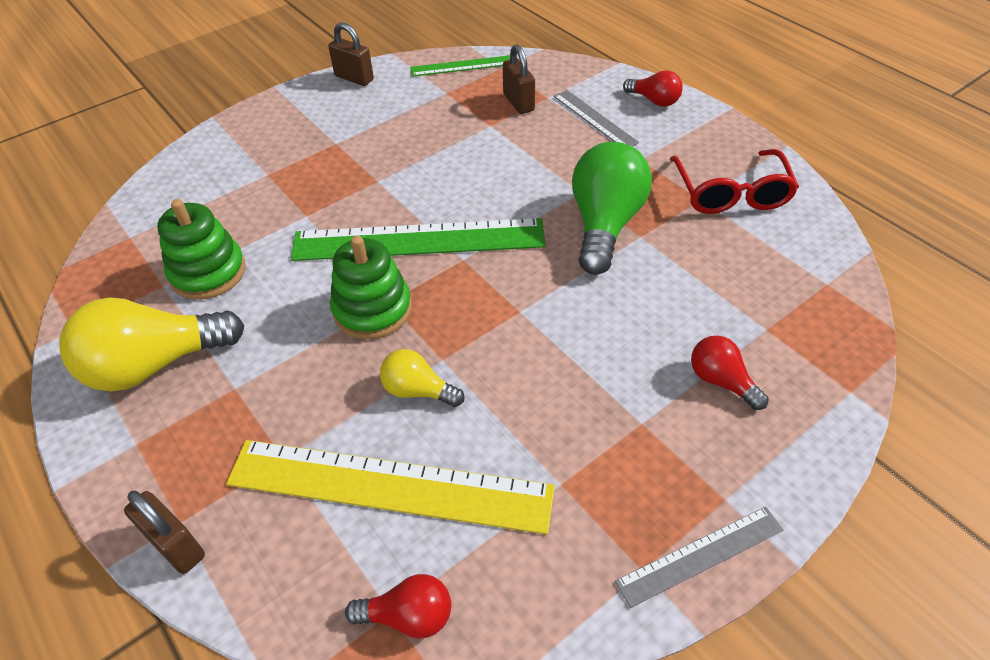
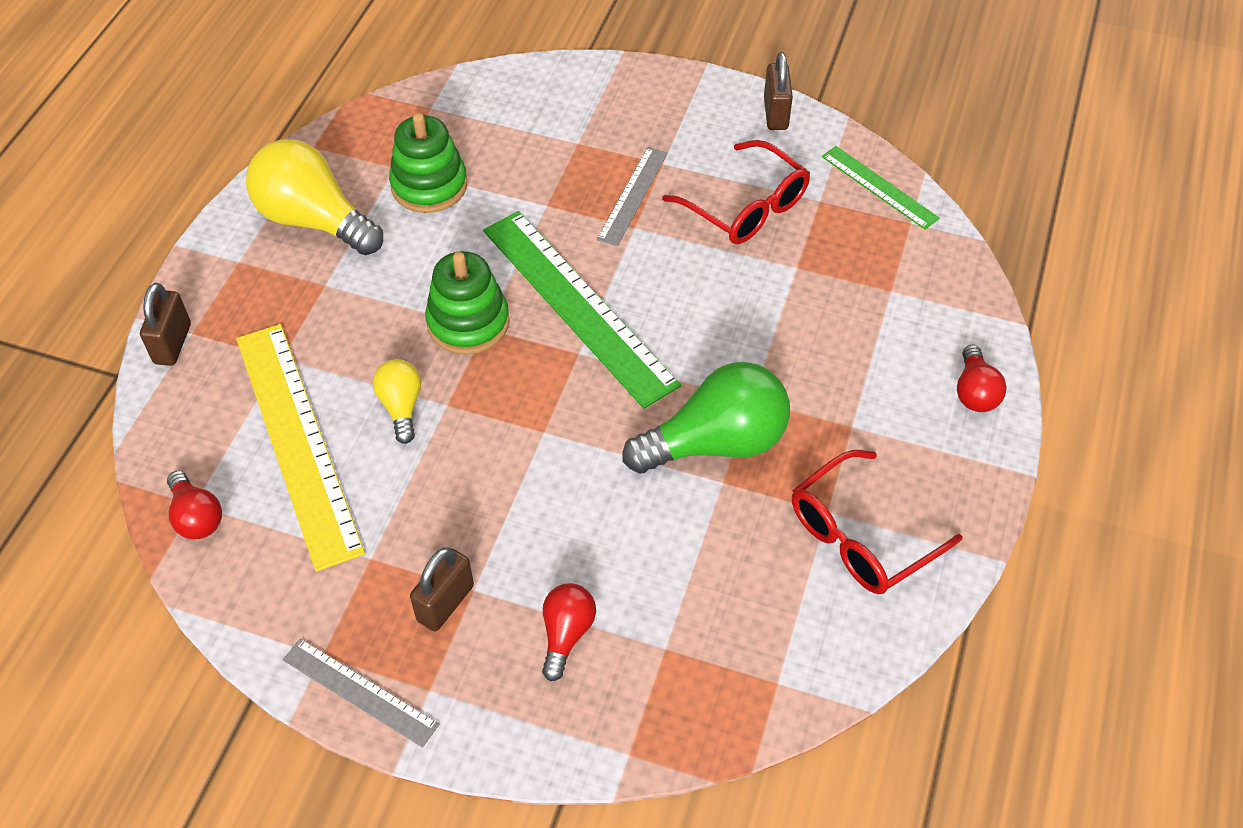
camera: 55 degrees right, 5 degrees up
(417, 124) = (746, 207): none -> red glasses
(518, 102) = (857, 270): brown padlock -> brown padlock (445, 603)
(594, 119) = (888, 351): grey ruler -> grey ruler (633, 195)

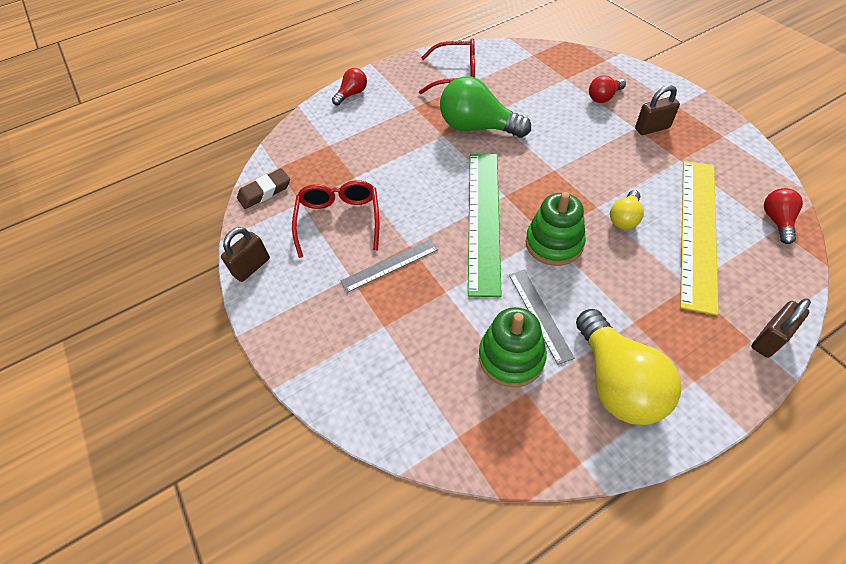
camera: 135 degrees left, 0 degrees up
(359, 692) = (710, 117): grey ruler -> grey ruler (540, 314)
(879, 187) = (265, 192): green ruler -> brown eraser

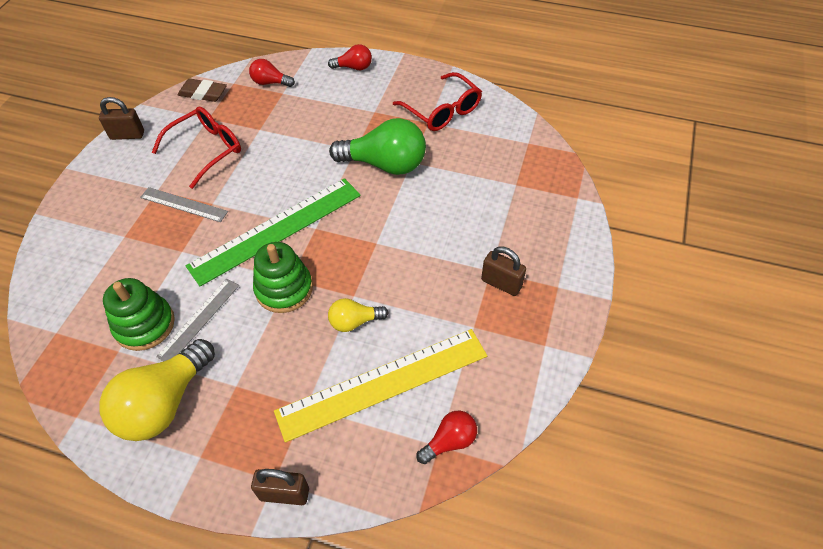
camera: 45 degrees right, 0 degrees up
(478, 127) = (385, 164): green light bulb -> green light bulb turned 120 degrees clockwise
(604, 97) = (513, 225): red light bulb -> red light bulb (270, 82)

